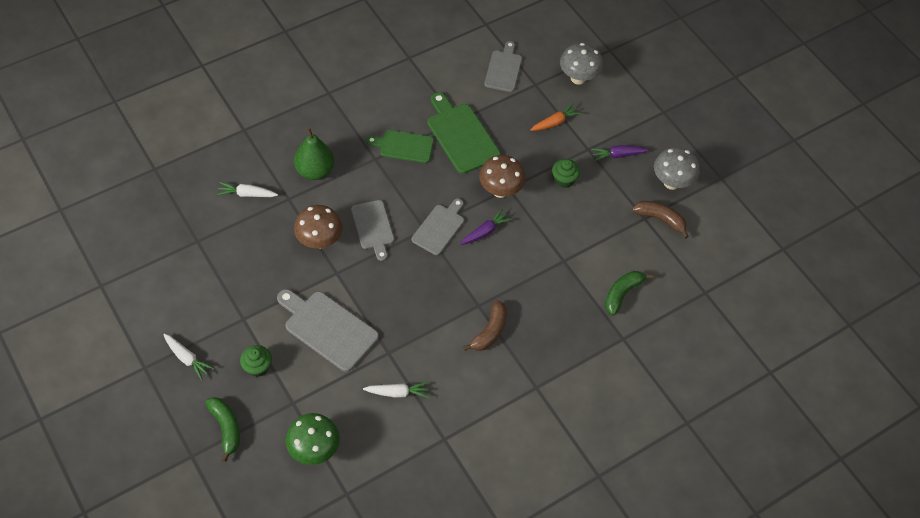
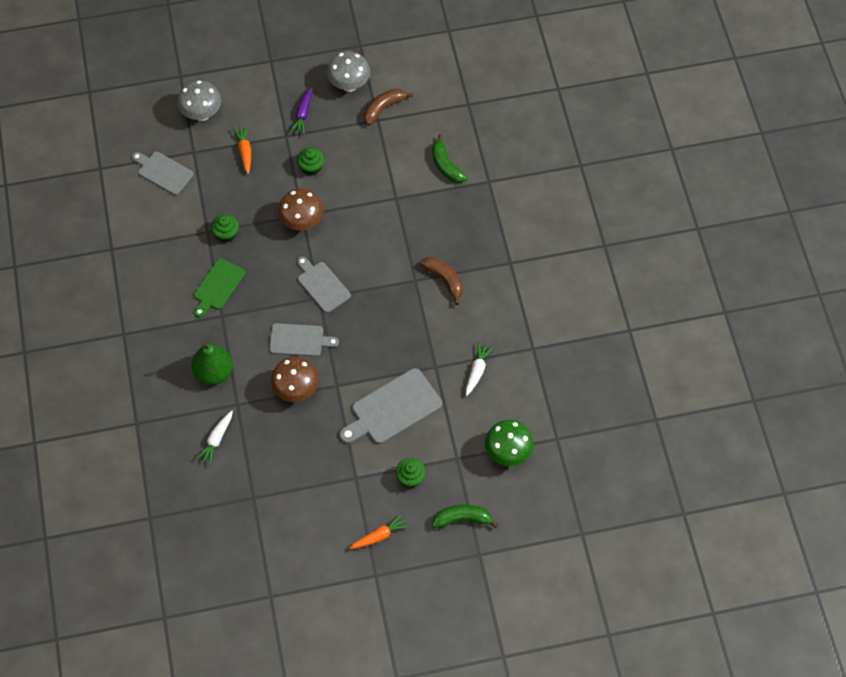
camera: 65 degrees left, 5 degrees up
(187, 358) = (379, 536): white carrot -> orange carrot
(461, 135) = (226, 234): green cutting board -> green cupcake
(485, 231) = (341, 249): purple carrot -> none

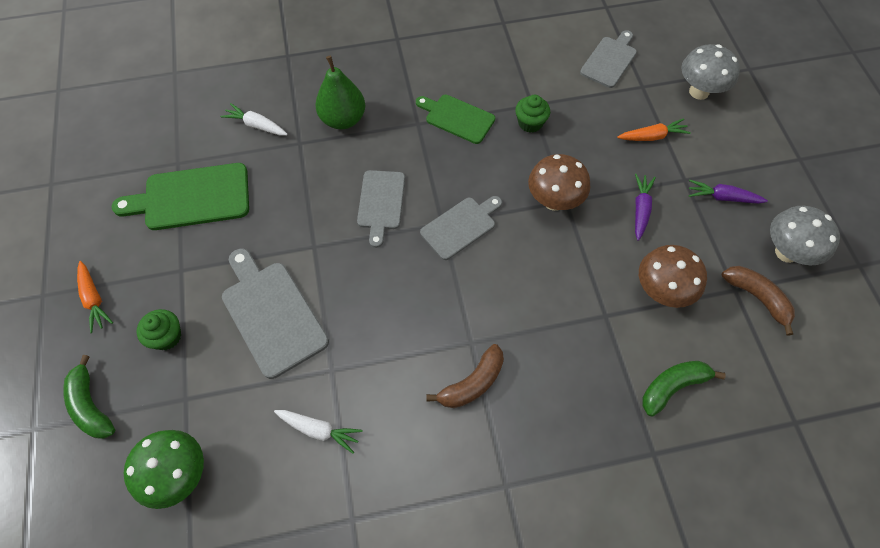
camera: 90 degrees right, 0 degrees up
(289, 480) = (192, 197): none -> green cutting board
(296, 390) = (311, 202): brown mushroom -> brown mushroom (661, 291)
(311, 167) = (640, 209): green cupcake -> purple carrot
(462, 519) = (91, 405): green banana -> green banana turned 150 degrees clockwise

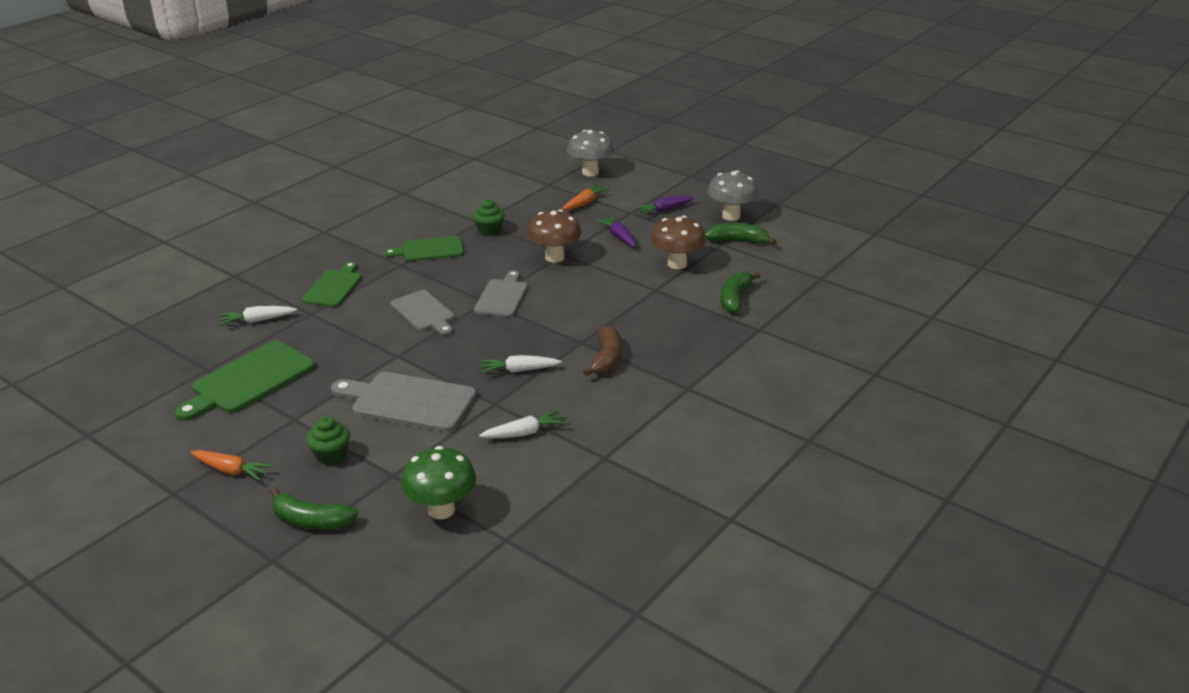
camera: 40 degrees left, 30 degrees down
(343, 119) = (333, 287): green pear -> green cutting board
(387, 341) = (519, 370): none -> white carrot
(609, 60) = (509, 181): grey cutting board -> none
(757, 297) = (737, 241): brown banana -> green banana

